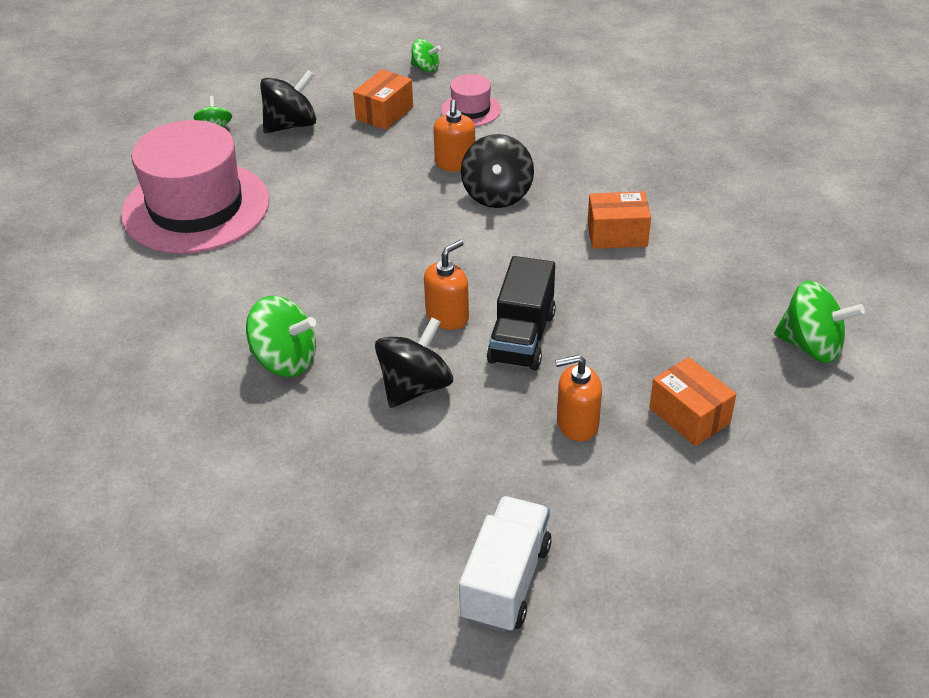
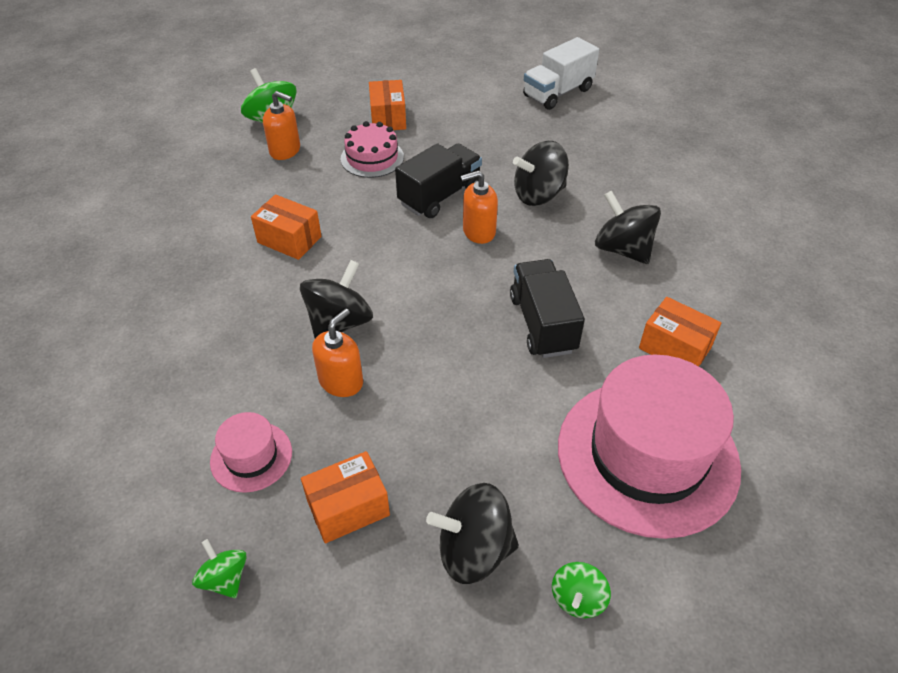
camera: 150 degrees left, 5 degrees up
(197, 287) = (674, 348): none -> orange box
(285, 360) = (622, 249): green spinning top -> black spinning top
(326, 260) = (542, 324): none -> black truck
(577, 424) = (455, 138): orange soap dispenser -> orange soap dispenser (285, 150)
(642, 350) = (372, 158): none -> pink cake

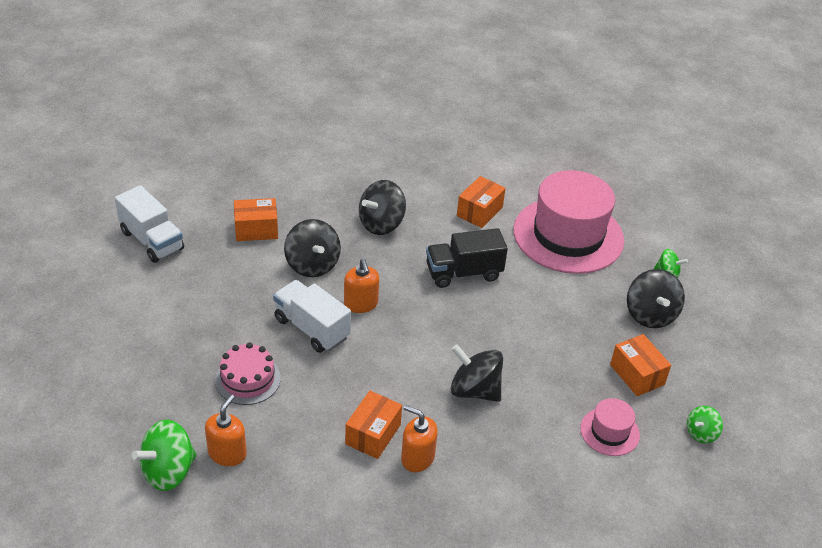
camera: 95 degrees left, 5 degrees down
(341, 381) = (534, 385): orange soap dispenser -> orange soap dispenser (417, 458)
(388, 118) = (176, 369): orange box -> orange box (256, 230)
(440, 196) = (311, 328): black truck -> white truck

